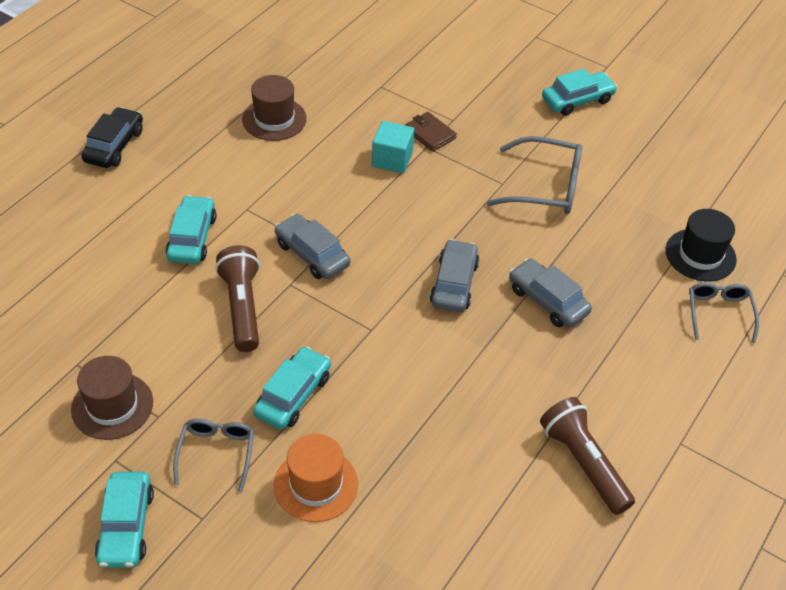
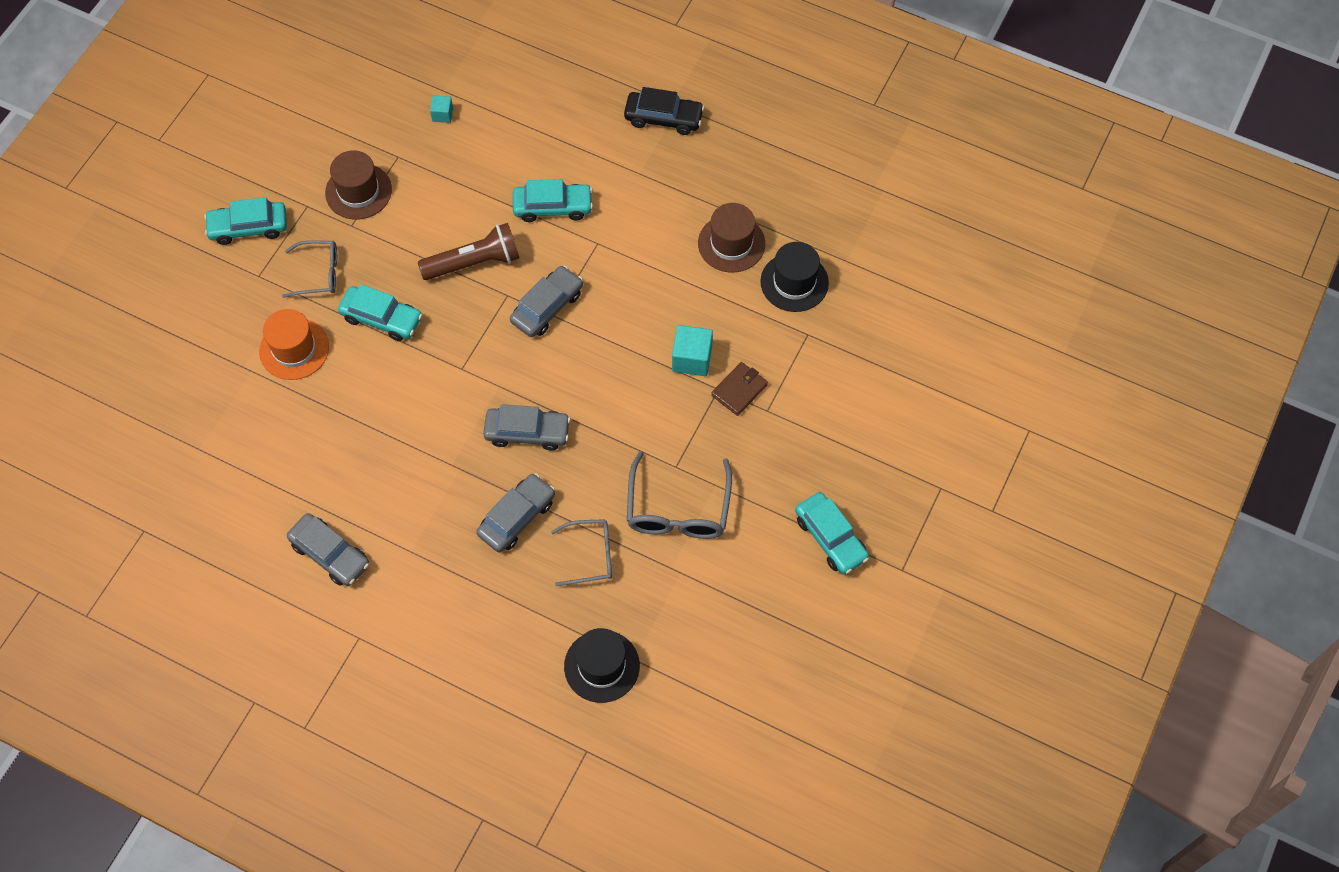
camera: 85 degrees right, 15 degrees up
(34, 318) = (442, 114): none -> turquoise cube
(326, 87) = (794, 282): none -> black hat
(583, 463) = (330, 554): brown flashlight -> grey car
(719, 313) = (521, 681): grey glasses -> grey glasses (590, 555)

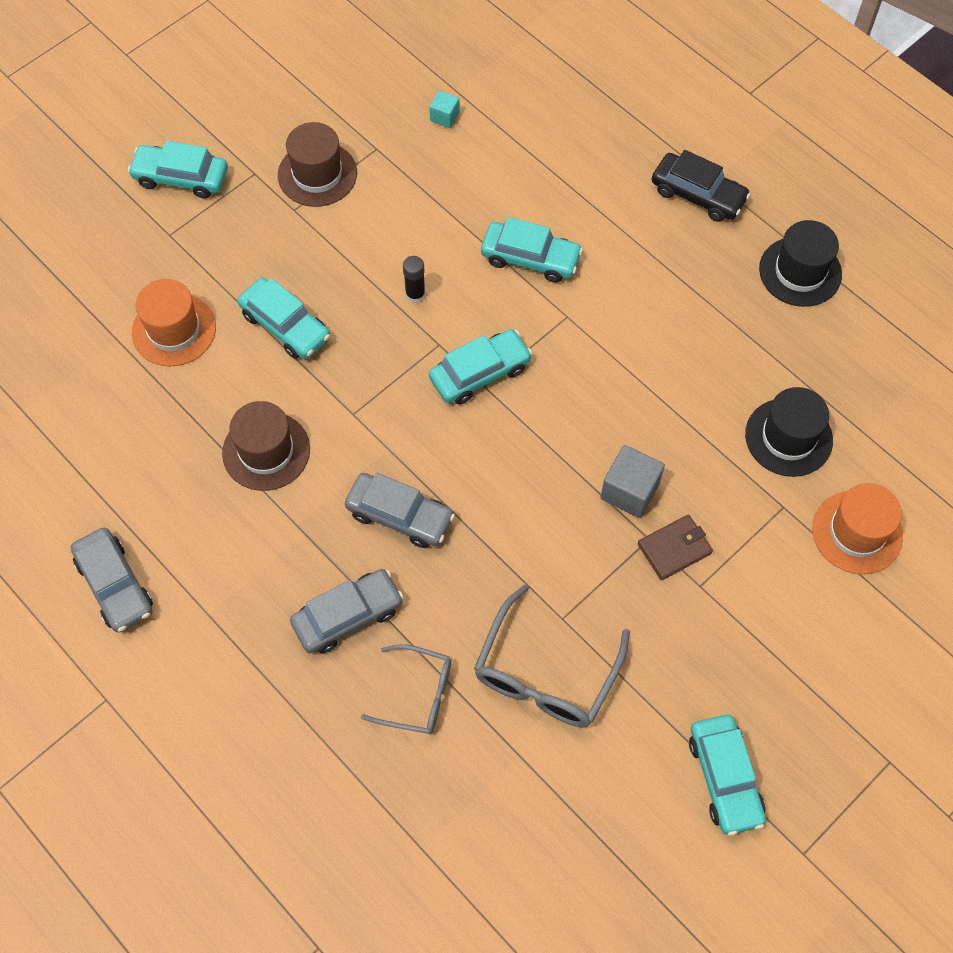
camera: 20 degrees right, 0 degrees up
(318, 273) = (236, 252): grey glasses -> none
(474, 262) = (415, 294): brown flashlight -> black glue stick
(547, 307) = (480, 373): grey car -> turquoise car
(601, 666) = (378, 842): black hat -> black hat (800, 272)
(692, 359) = (629, 491): turquoise cube -> grey cube
(731, 243) = (727, 366): brown hat -> brown hat (266, 451)
(866, 335) = (857, 532): none -> orange hat

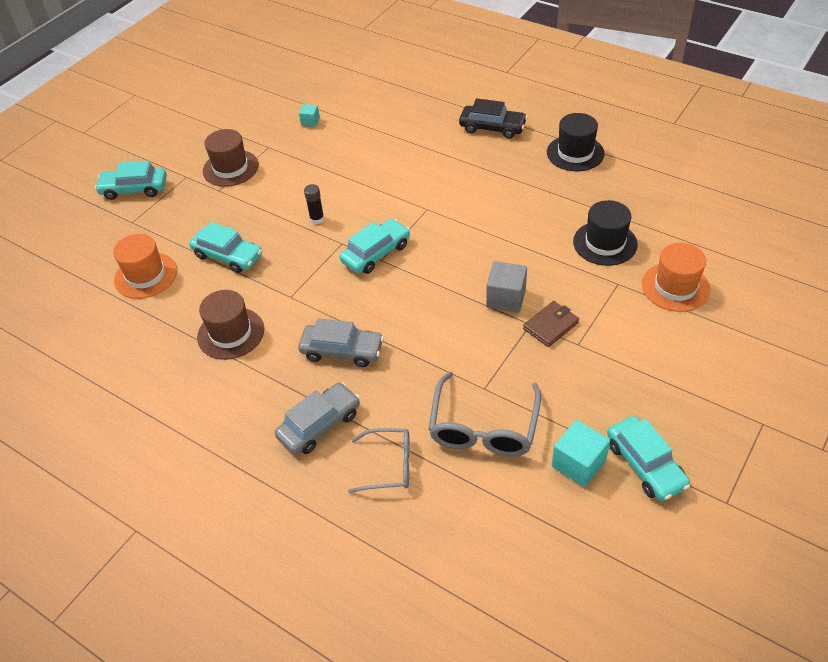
camera: 10 degrees left, 15 degrees down
(115, 585) = (129, 447): grey car -> none
(530, 258) = (391, 183): turquoise car -> none
(644, 754) = (578, 464): none -> turquoise cube

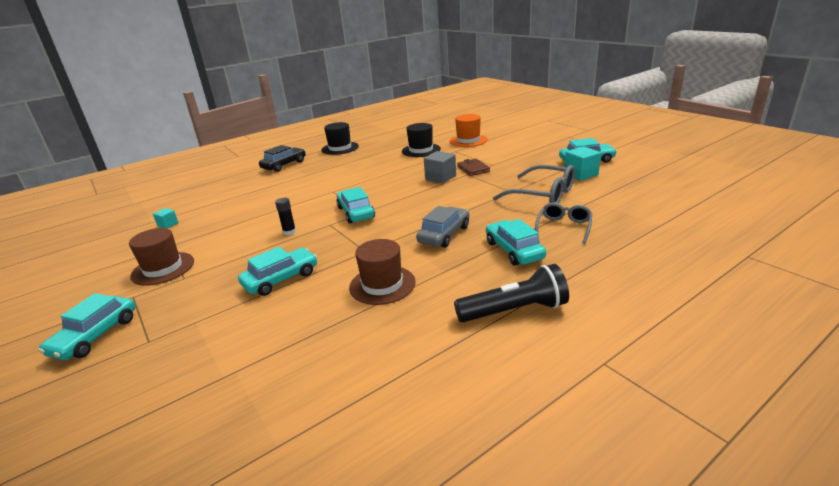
camera: 70 degrees left, 20 degrees down
(146, 275) = (248, 335): orange hat -> none
(203, 448) = (514, 310): none -> black flashlight
(319, 425) = (514, 250): grey car -> turquoise car

